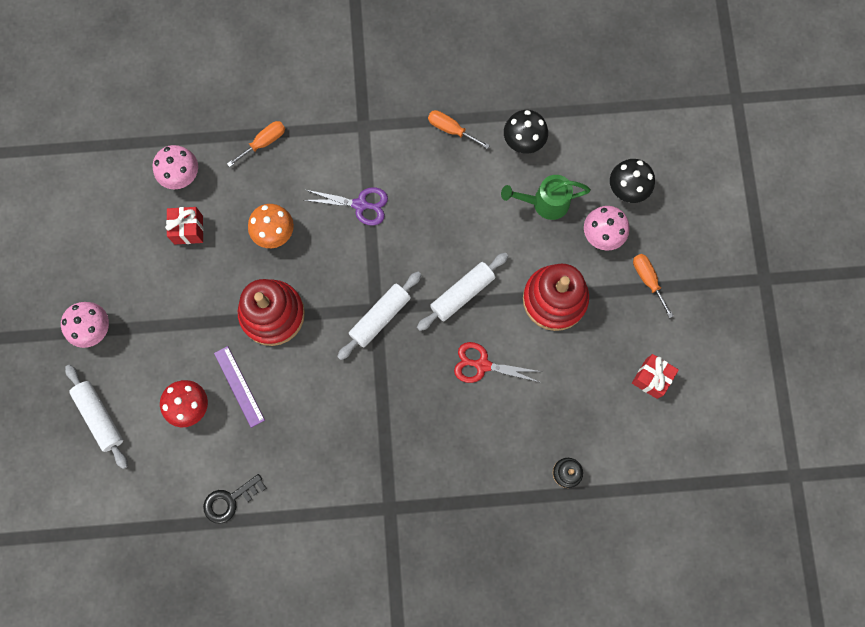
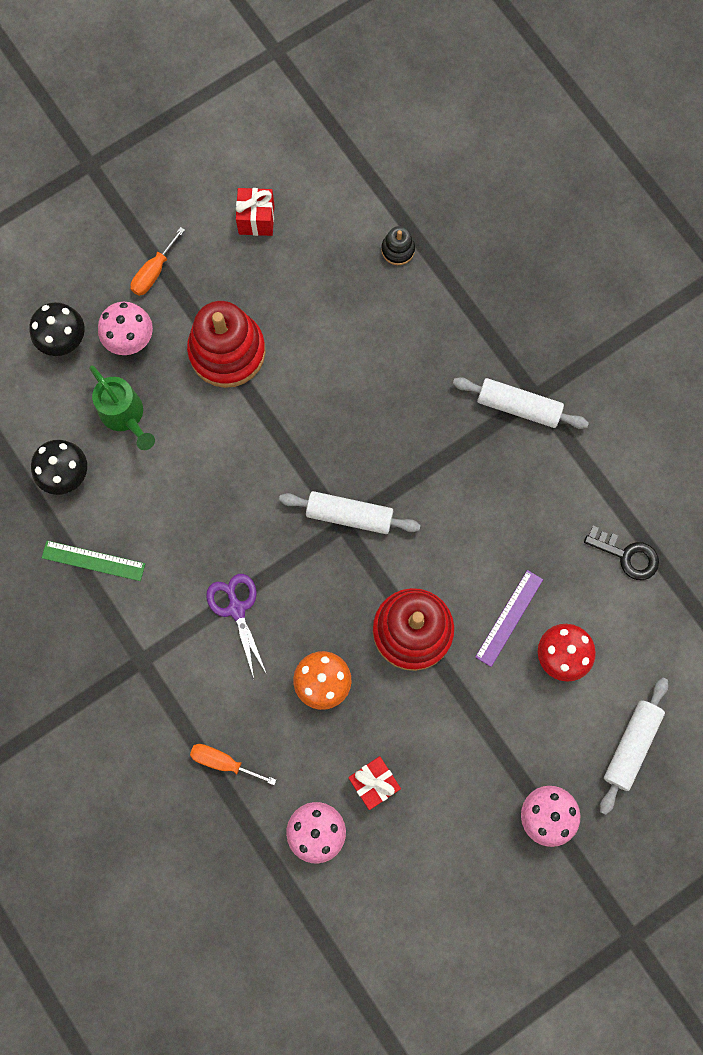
camera: 120 degrees left, 0 degrees up
(451, 129) = (93, 561): orange screwdriver -> green ruler
(462, 294) = (274, 446): white rolling pin -> white rolling pin (518, 407)
(482, 365) = (338, 385): red scissors -> none

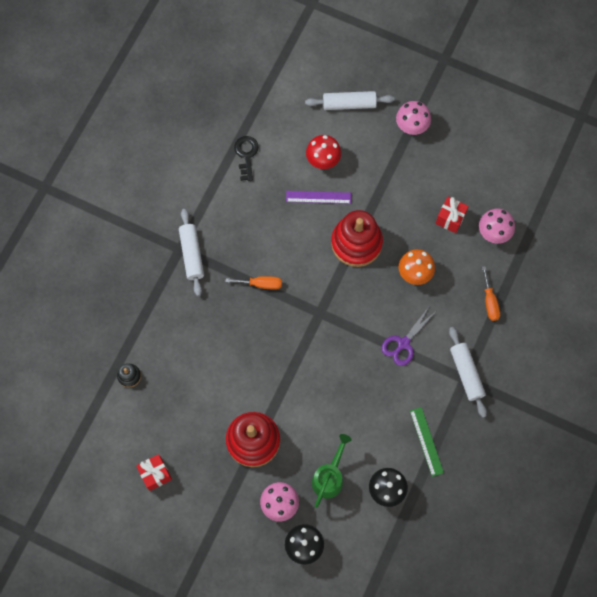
camera: 120 degrees left, 5 degrees down
(154, 272) = (227, 517): orange screwdriver -> orange screwdriver (261, 284)
(349, 515) = (312, 312): white rolling pin -> white rolling pin (466, 373)

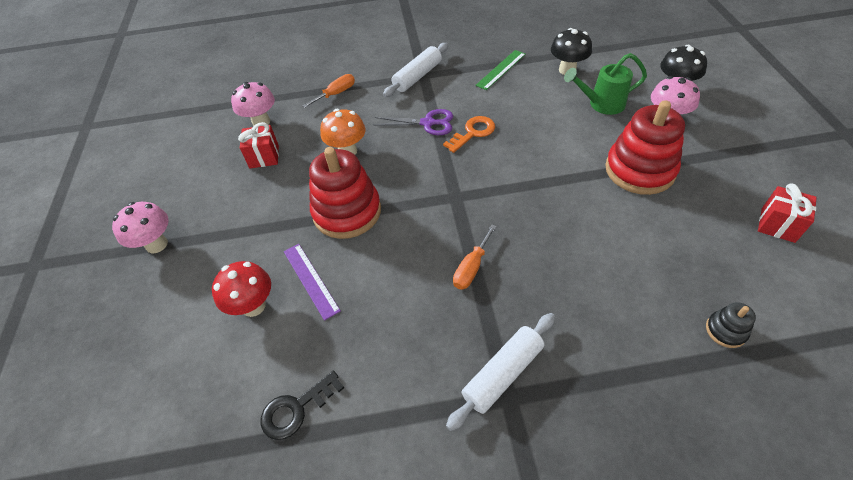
camera: 120 degrees left, 20 degrees down
(261, 284) = (471, 268): orange screwdriver -> orange screwdriver turned 120 degrees counterclockwise
(349, 104) = (145, 328): white rolling pin -> none
(369, 366) = (473, 133): none -> orange key

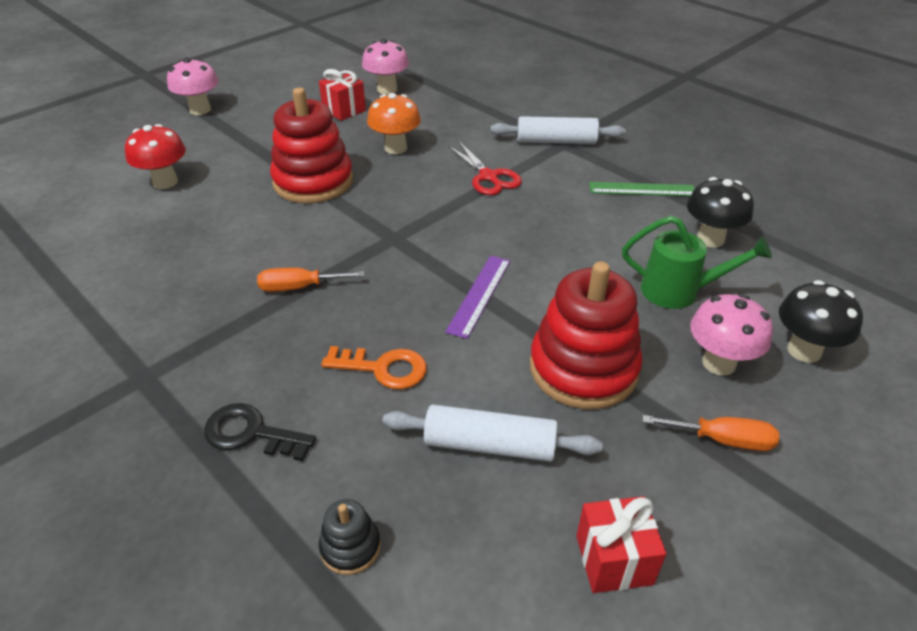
camera: 50 degrees right, 10 degrees down
(296, 409) = (69, 250): black key -> black key (251, 433)
(310, 280) = (213, 198): purple ruler -> purple ruler (479, 295)
(336, 94) = (470, 108): orange screwdriver -> orange screwdriver (722, 440)
(428, 123) = (488, 177): purple scissors -> red scissors
(473, 133) = (506, 211): orange key -> orange key (383, 368)
(503, 374) = (170, 362): white rolling pin -> white rolling pin (490, 445)
(602, 104) = (678, 291): green watering can -> green watering can turned 150 degrees clockwise

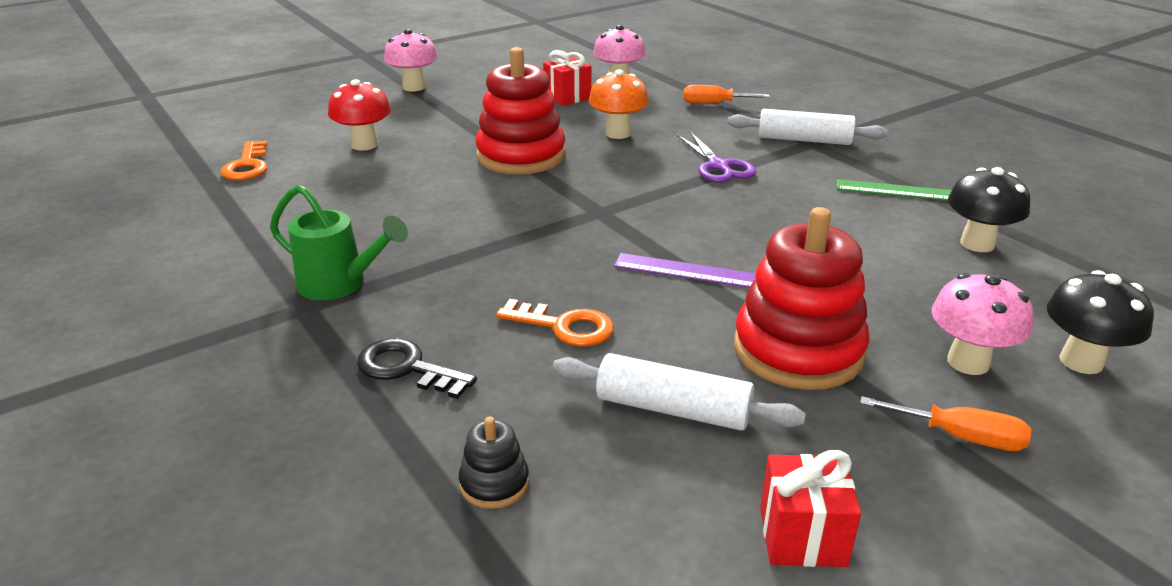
camera: 10 degrees right, 10 degrees down
(56, 217) = (247, 166): none -> orange key
(299, 287) = (486, 246): orange screwdriver -> orange screwdriver (714, 104)
(479, 295) = (687, 271): purple ruler -> purple ruler turned 75 degrees clockwise
(488, 177) = (718, 166): red scissors -> purple scissors
(678, 291) = (928, 289): green watering can -> green watering can (339, 284)

